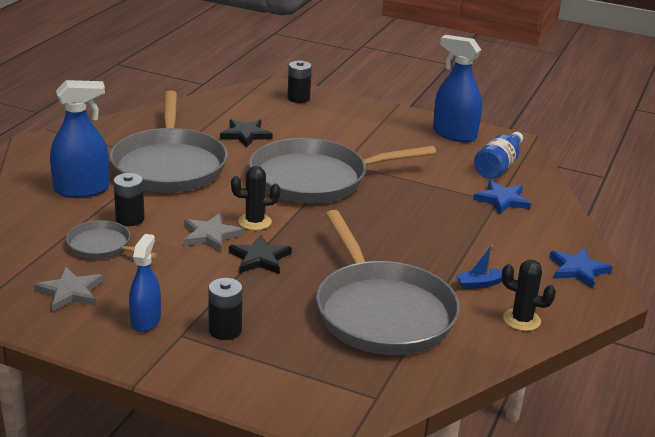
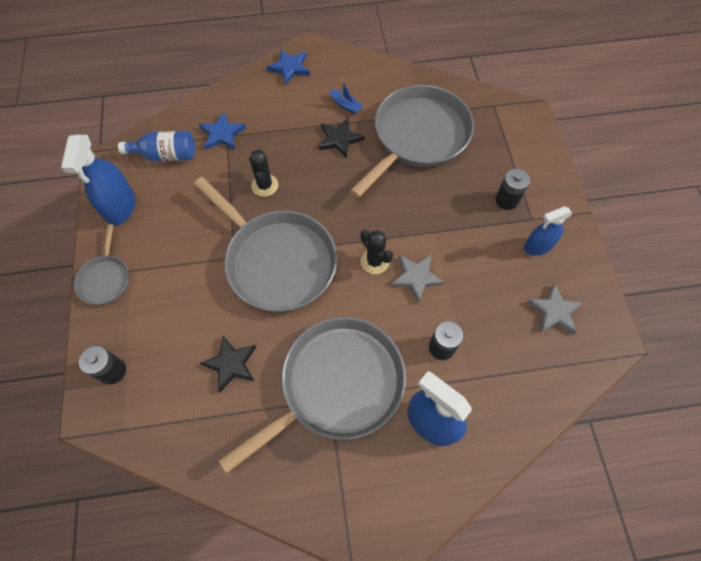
camera: 120 degrees left, 35 degrees up
(102, 246) = (490, 337): grey pan -> grey pan (105, 279)
(260, 258) = (418, 229): black star -> black star (339, 139)
(521, 320) = (368, 74): black cactus -> black cactus (264, 185)

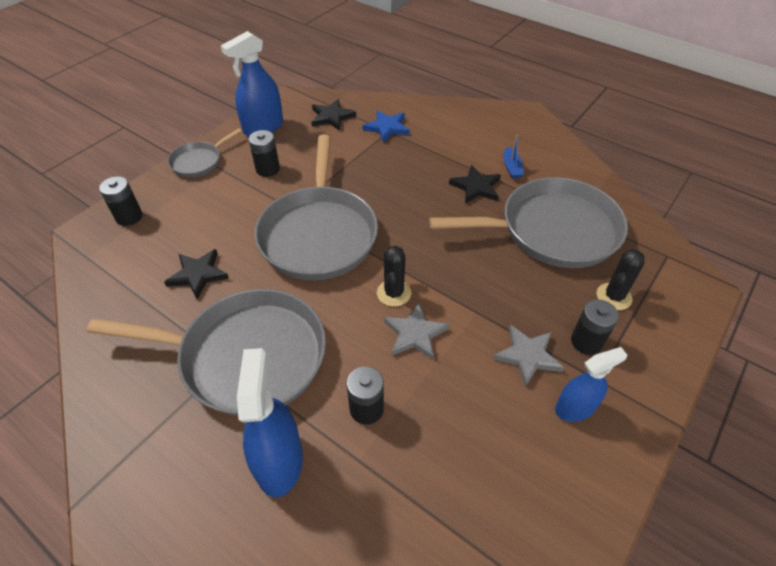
camera: 45 degrees right, 15 degrees down
(166, 155) = (331, 117): blue bottle -> black star
(173, 240) = (268, 169): none -> black battery
(264, 185) = (375, 179): black cactus -> black cactus (614, 296)
(290, 68) = (494, 117): blue star -> none
(538, 246) = (575, 408): blue spray bottle -> blue spray bottle turned 135 degrees clockwise
(554, 311) = (522, 483): grey star -> grey star (527, 356)

